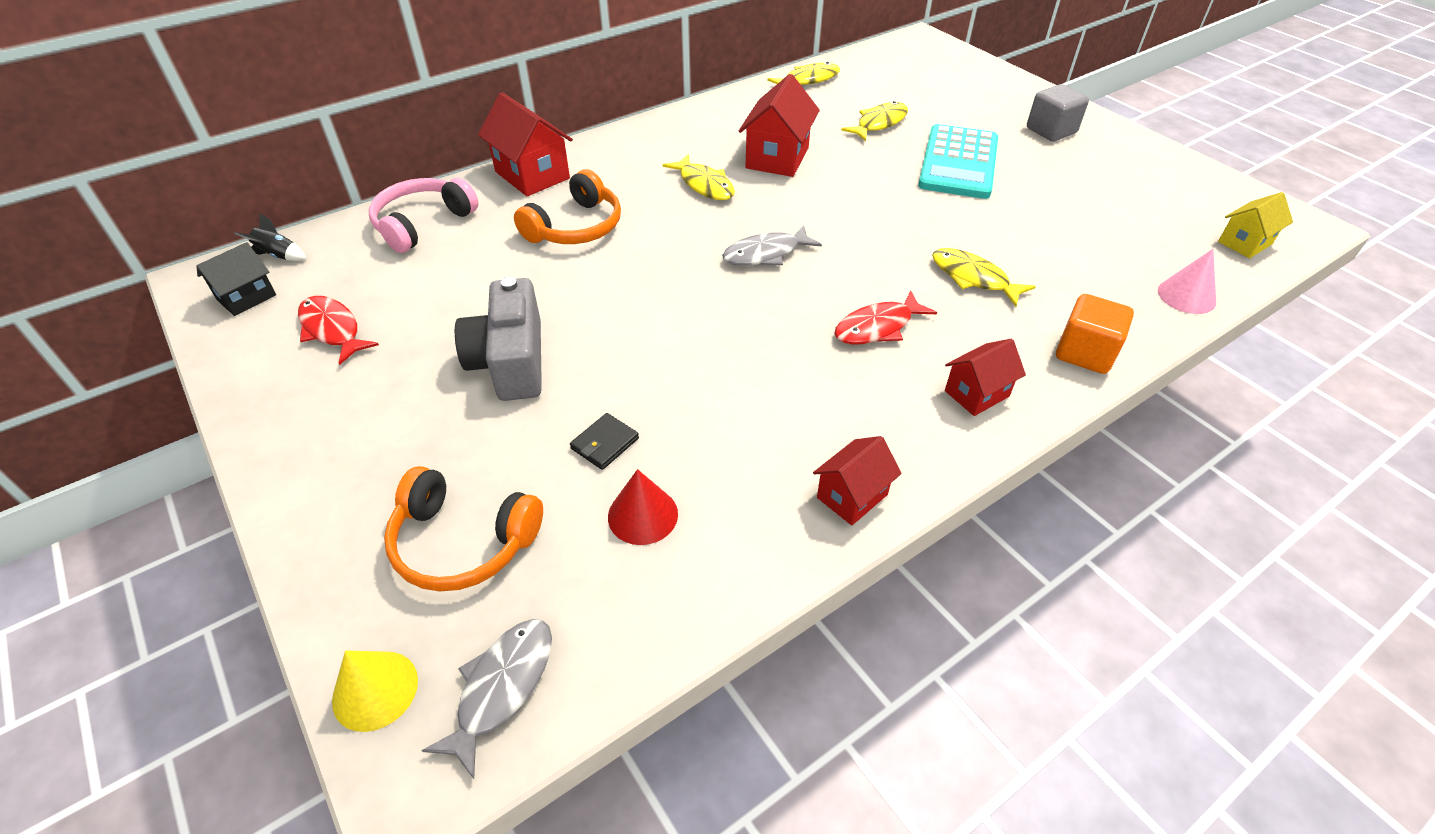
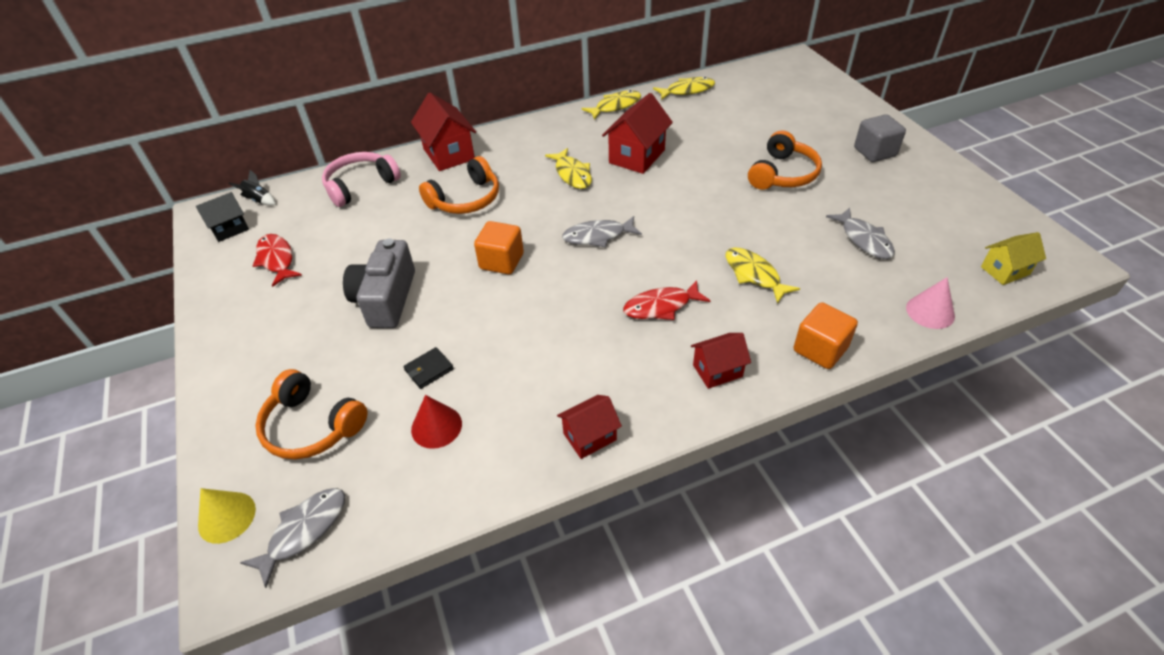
camera: 15 degrees right, 0 degrees up
(653, 297) = (501, 261): none -> orange cube
(879, 123) = (730, 133): yellow fish -> yellow fish (615, 106)
(958, 163) = (782, 174): turquoise calculator -> orange headphones
(1080, 226) = (864, 239): none -> grey fish

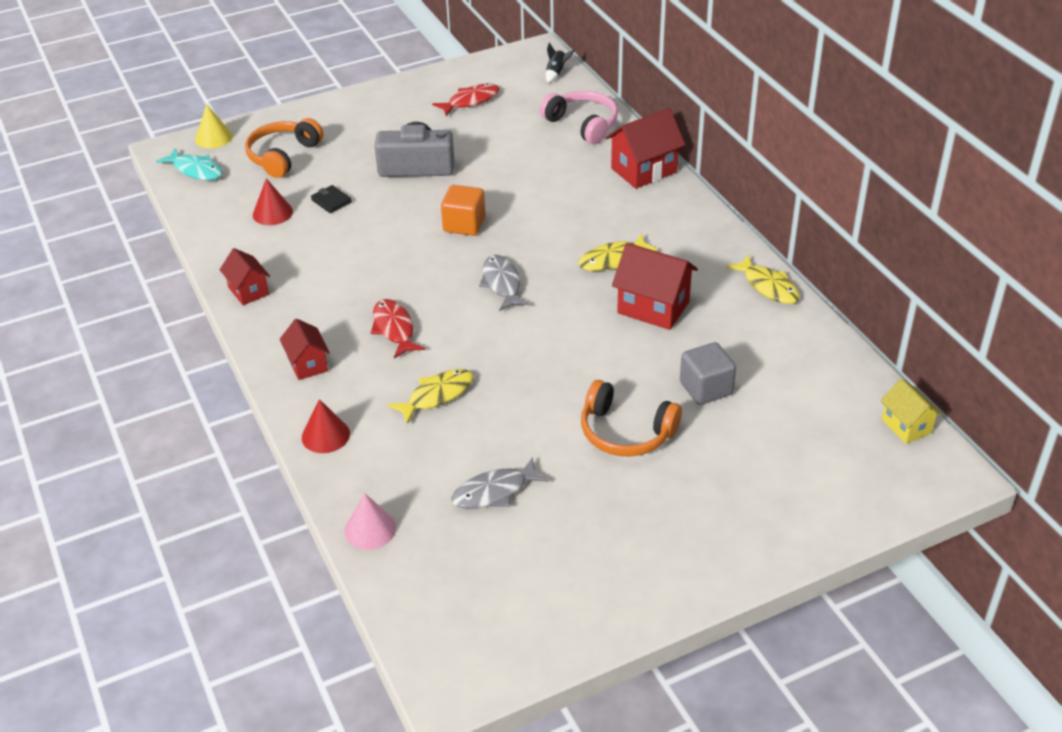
camera: 85 degrees right, 5 degrees down
(230, 229) = (513, 68): black house -> none
(304, 531) = (196, 170): grey fish -> turquoise fish
(466, 199) = (562, 191): orange headphones -> none
(687, 90) = (823, 351): yellow fish -> none
(820, 349) = (325, 435): orange cube -> red cone
(874, 152) = (687, 530): grey cube -> grey cube (706, 388)
(1005, 271) = (434, 613): yellow house -> yellow house (906, 426)

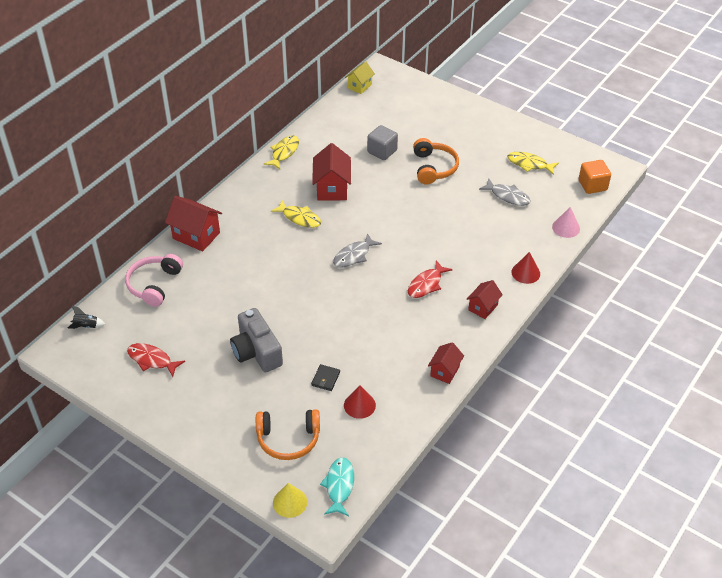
camera: 120 degrees left, 5 degrees up
(437, 395) = (463, 243): yellow fish -> yellow fish (529, 164)
(464, 225) = (308, 297): orange cube -> orange cube (592, 185)

